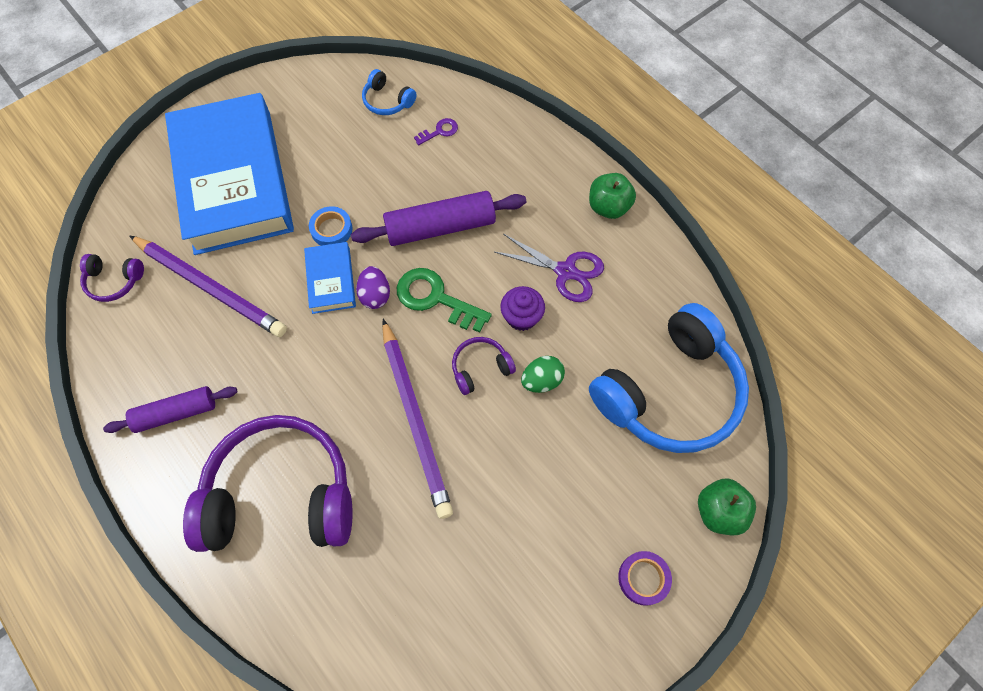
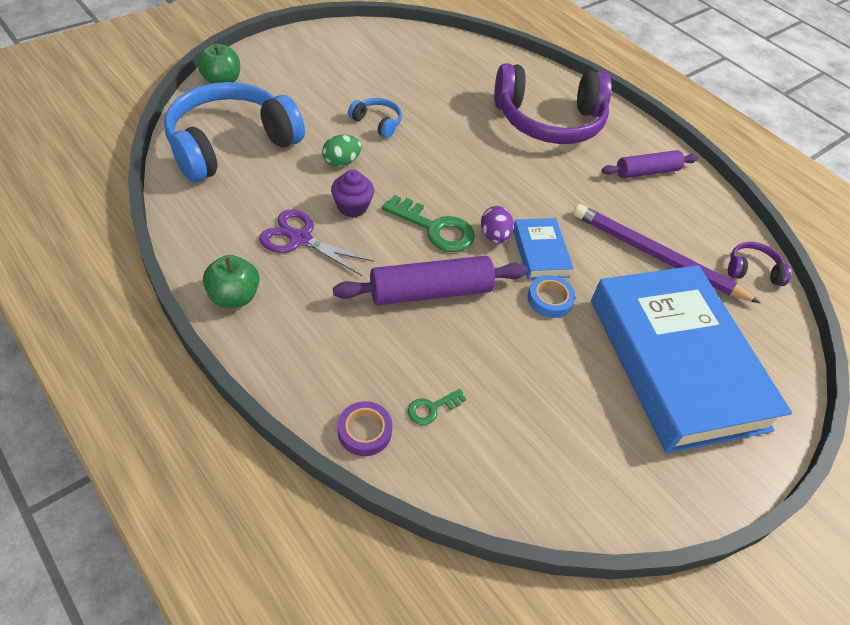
camera: 175 degrees right, 15 degrees down
(387, 101) = (506, 461): blue headphones -> blue headphones (377, 123)
(415, 419) = (451, 150): purple pencil -> none
(439, 131) = (431, 408): purple key -> green key
(480, 368) = (394, 175): purple headphones -> none
(643, 578) = (290, 60): purple tape -> purple tape (364, 431)

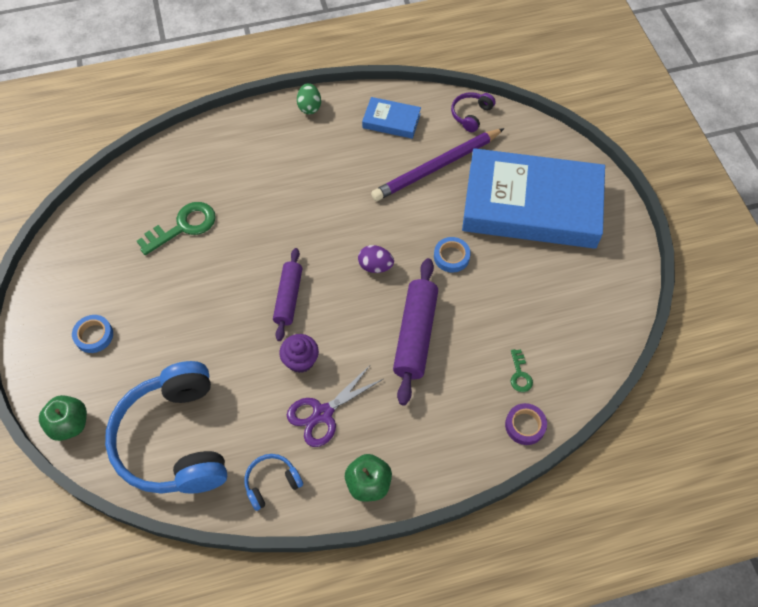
camera: 60 degrees left, 10 degrees up
(311, 71) = (94, 335): none -> blue tape
(341, 162) = (240, 351): green egg -> green egg (309, 107)
(377, 123) = (199, 303): blue headphones -> blue headphones (272, 483)
(435, 228) = (350, 306): green key -> green key (183, 226)
(540, 252) = (404, 242): blue book -> blue book (391, 121)
(549, 121) = (258, 166): purple headphones -> none
(647, 172) = (348, 126): purple rolling pin -> purple rolling pin (288, 297)

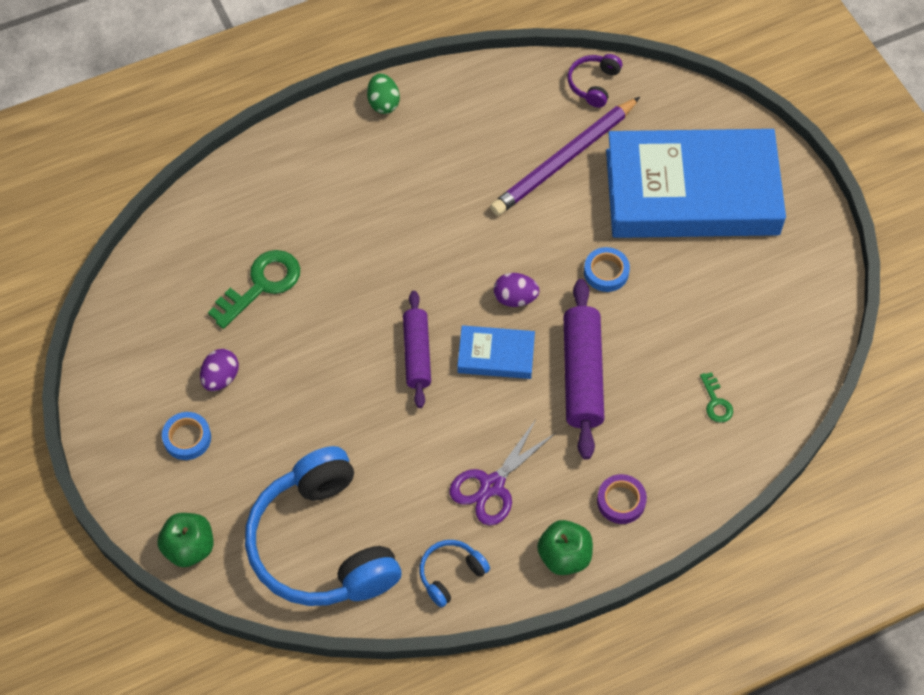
camera: 10 degrees left, 0 degrees up
(133, 293) = (221, 378): none -> purple egg
(300, 360) = (450, 427): purple cupcake -> none
(391, 121) = (493, 107): blue book -> blue book (496, 355)
(525, 425) = (733, 460): purple tape -> purple tape (621, 501)

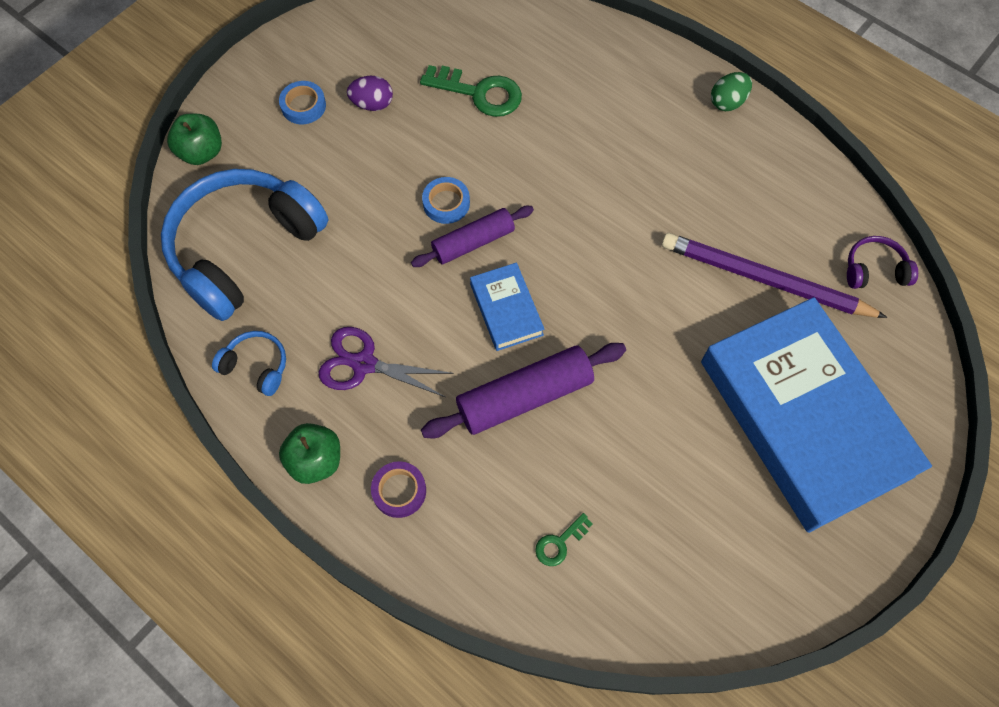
camera: 65 degrees right, 5 degrees up
(515, 298) = (578, 300): purple egg -> none
(606, 272) = (656, 371): blue tape -> blue tape (446, 203)

